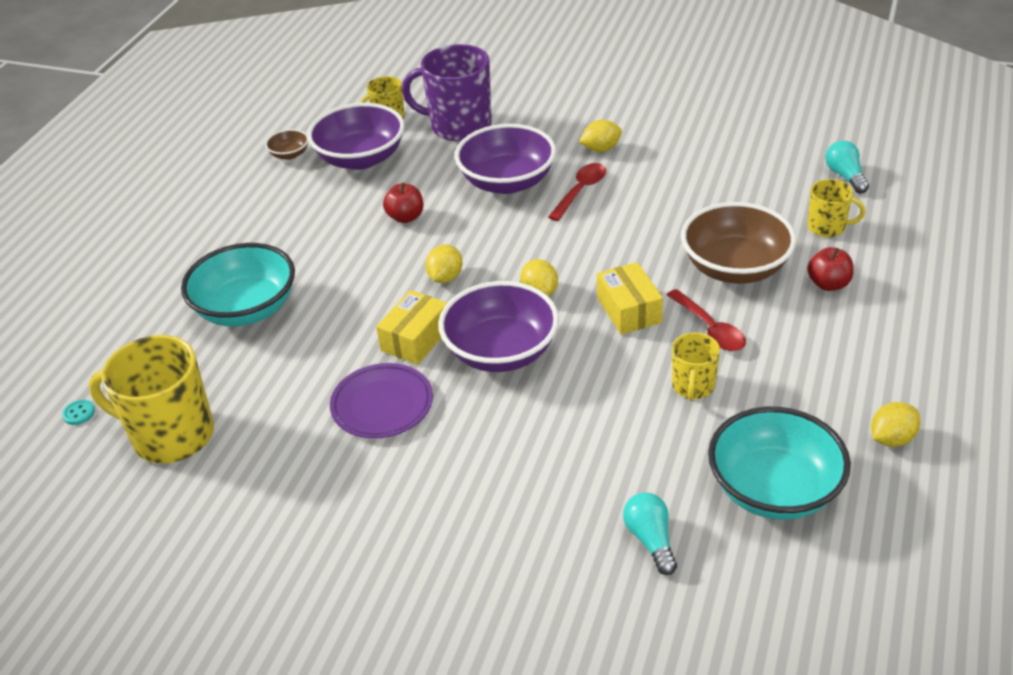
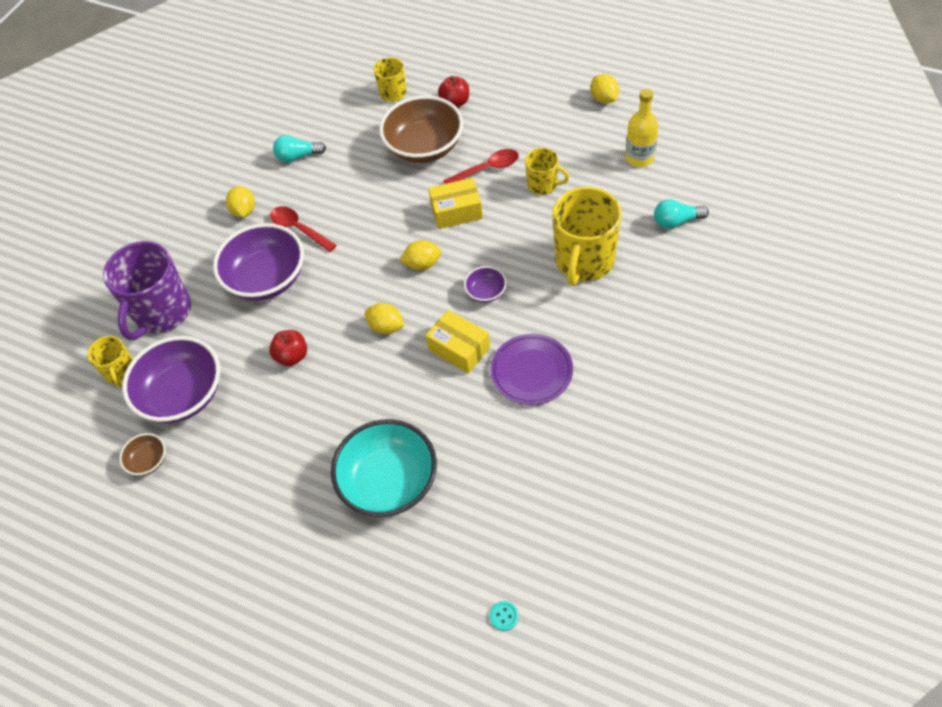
camera: 80 degrees left, 15 degrees up
(171, 435) = (543, 529): yellow mug -> yellow mug (584, 261)
(501, 351) = (486, 292): purple bowl -> purple bowl, size x0.46
(774, 489) = (639, 158): turquoise bowl -> yellow bottle
(845, 176) = (337, 73): turquoise light bulb -> turquoise light bulb (298, 156)

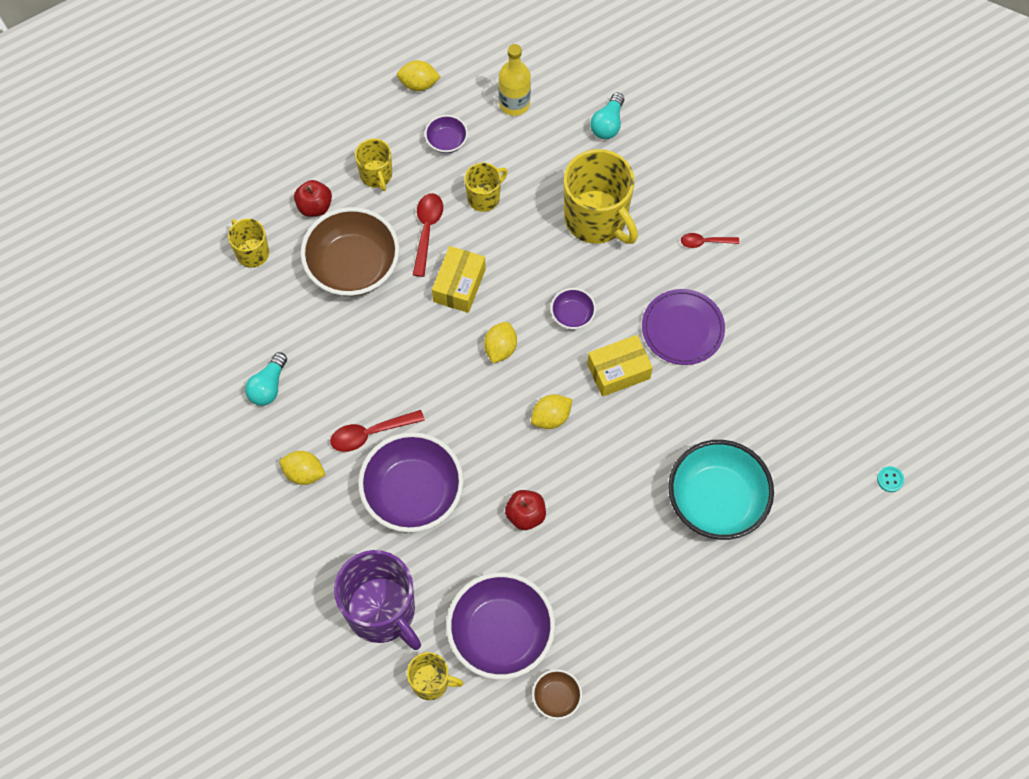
camera: 65 degrees left, 10 degrees up
(508, 118) = (376, 175): none -> yellow mug
(571, 139) = (446, 141): none -> purple bowl
(626, 343) = (705, 242): none -> red spoon

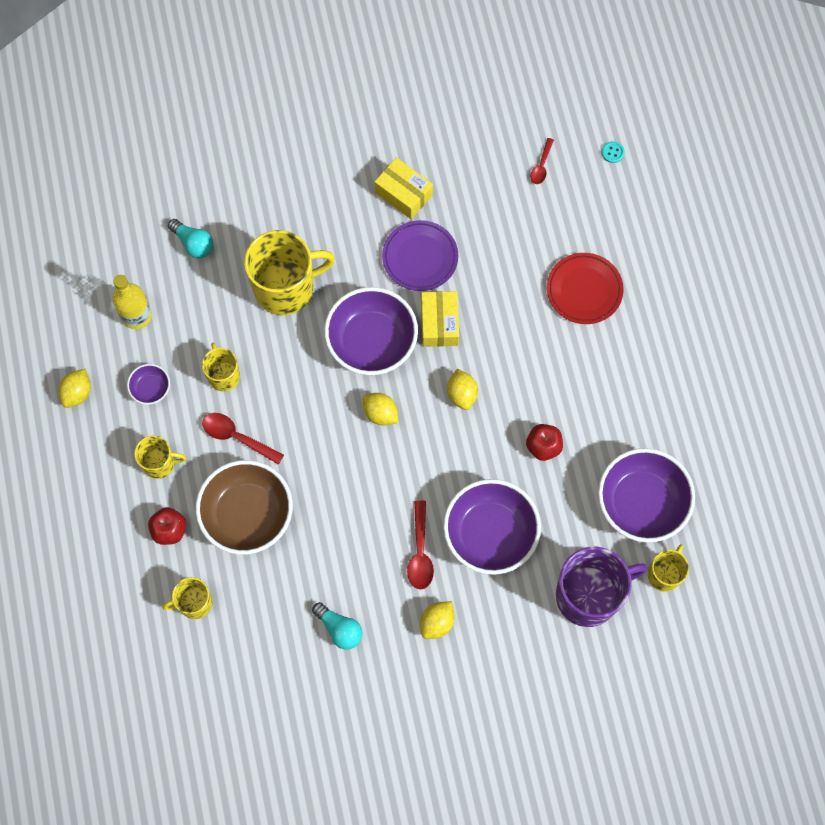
camera: 70 degrees left, 5 degrees up
(459, 285) = (304, 427): yellow box -> yellow box (403, 194)
(556, 697) = (709, 477): brown bowl -> none
(572, 315) = (371, 342): purple bowl -> purple bowl, size x2.18
(705, 242) = (345, 208): red spoon -> red spoon (541, 166)
(716, 500) = (584, 290): turquoise bowl -> red plate

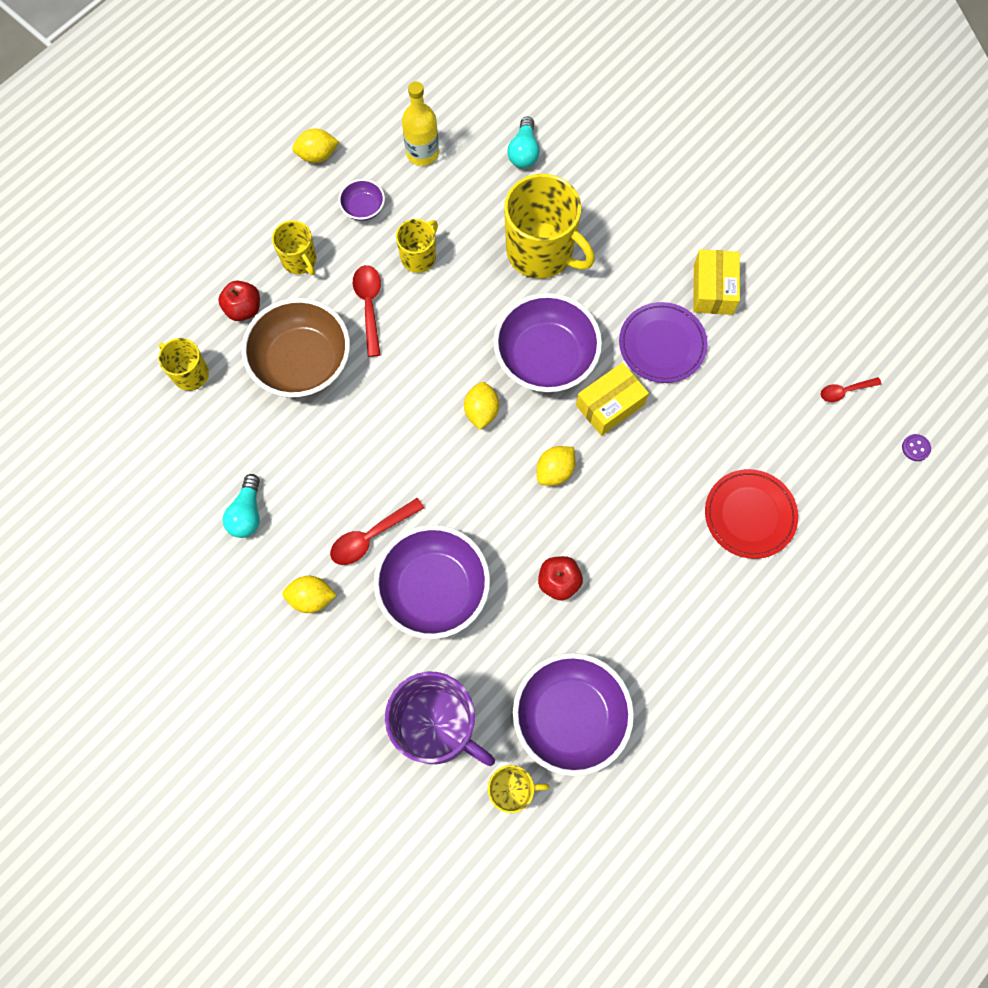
camera: 55 degrees right, 0 degrees up
(612, 152) = (915, 448): turquoise button -> purple button

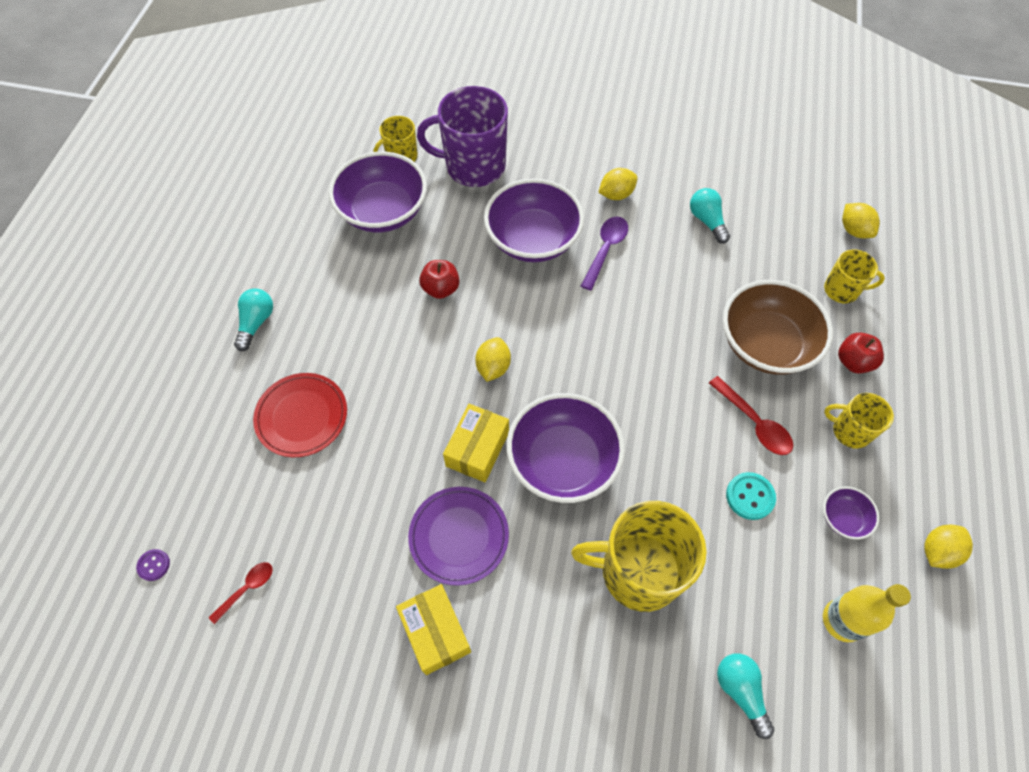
camera: 150 degrees right, 10 degrees down
(370, 537) = (605, 250): red spoon -> purple spoon
(419, 257) = (750, 496): yellow mug -> turquoise button
(481, 411) = (587, 383): yellow lemon -> yellow lemon (854, 230)
(759, 642) = (256, 323): none -> turquoise light bulb

